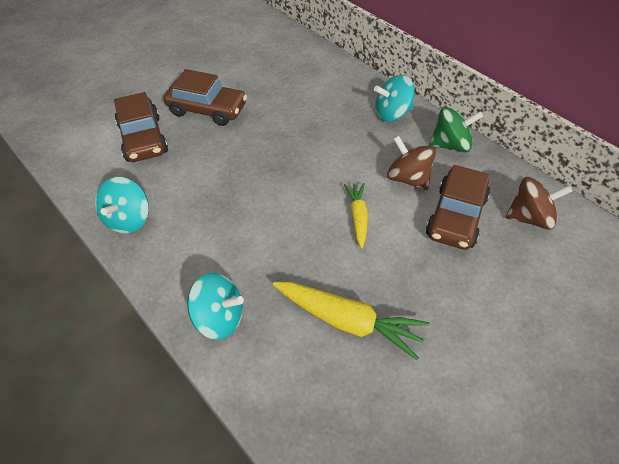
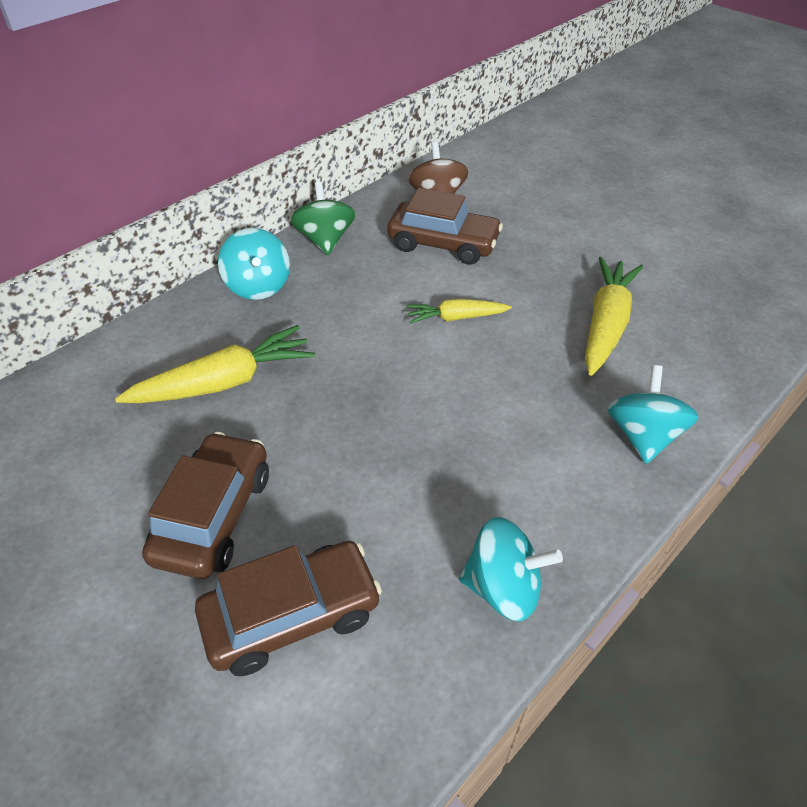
camera: 95 degrees left, 5 degrees down
(301, 106) = (224, 382): none -> yellow carrot
(408, 178) = (385, 276): brown spinning top -> none

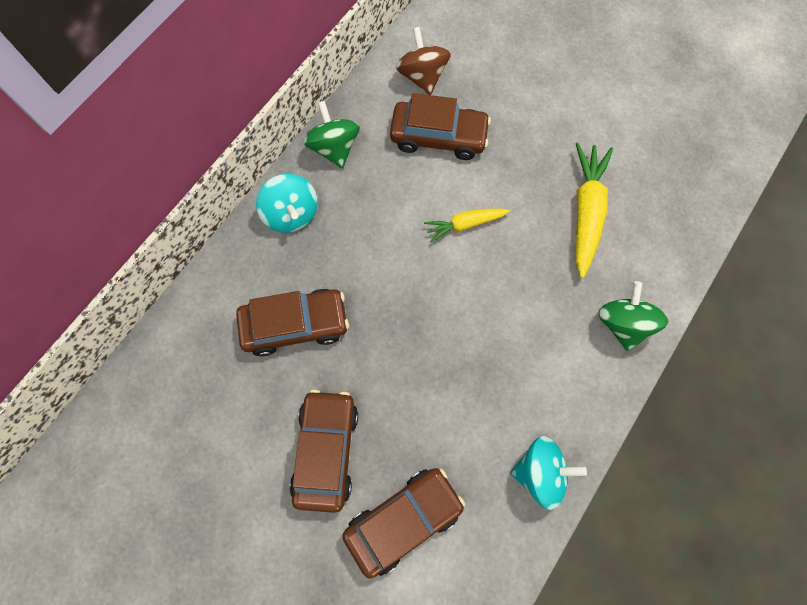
camera: 10 degrees left, 25 degrees up
(224, 382) = (295, 325): yellow carrot -> brown car
(643, 436) = (622, 323): turquoise spinning top -> green spinning top

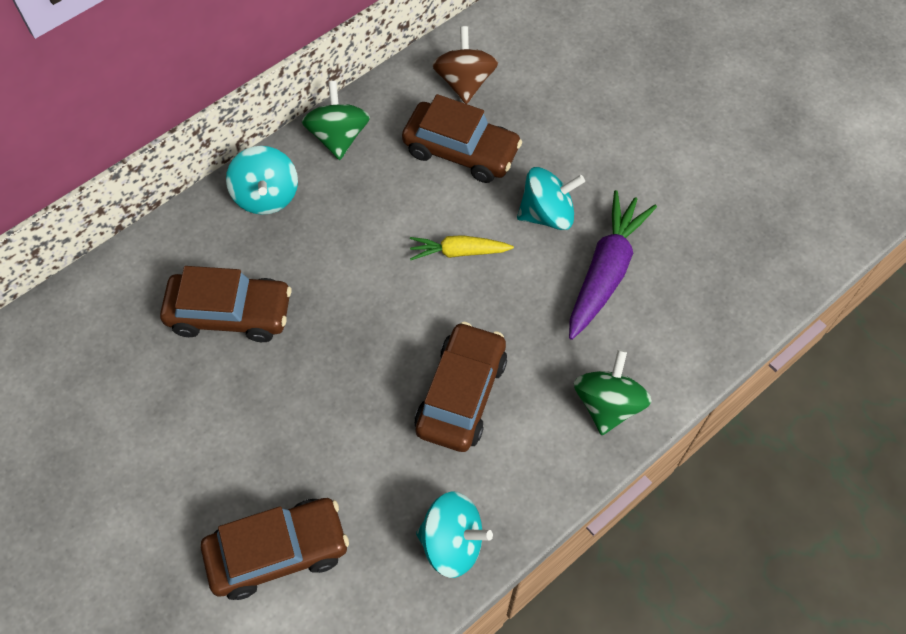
camera: 15 degrees right, 10 degrees down
(326, 450) = (217, 455): brown car -> brown car (461, 394)
(525, 175) = (547, 214): none -> turquoise spinning top
(585, 212) = (605, 271): yellow carrot -> purple carrot

